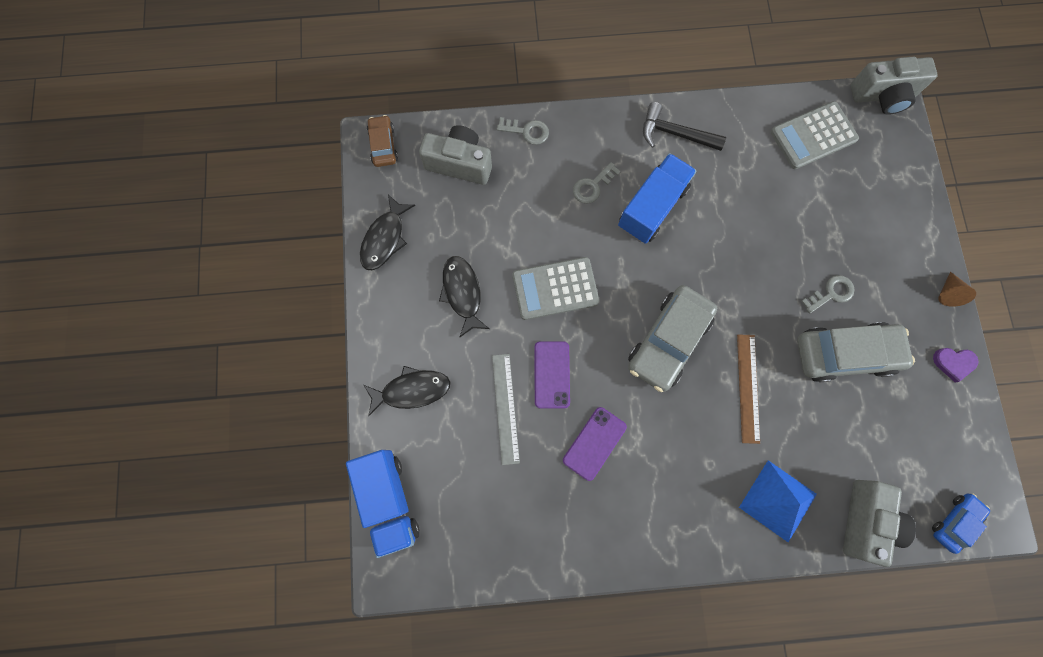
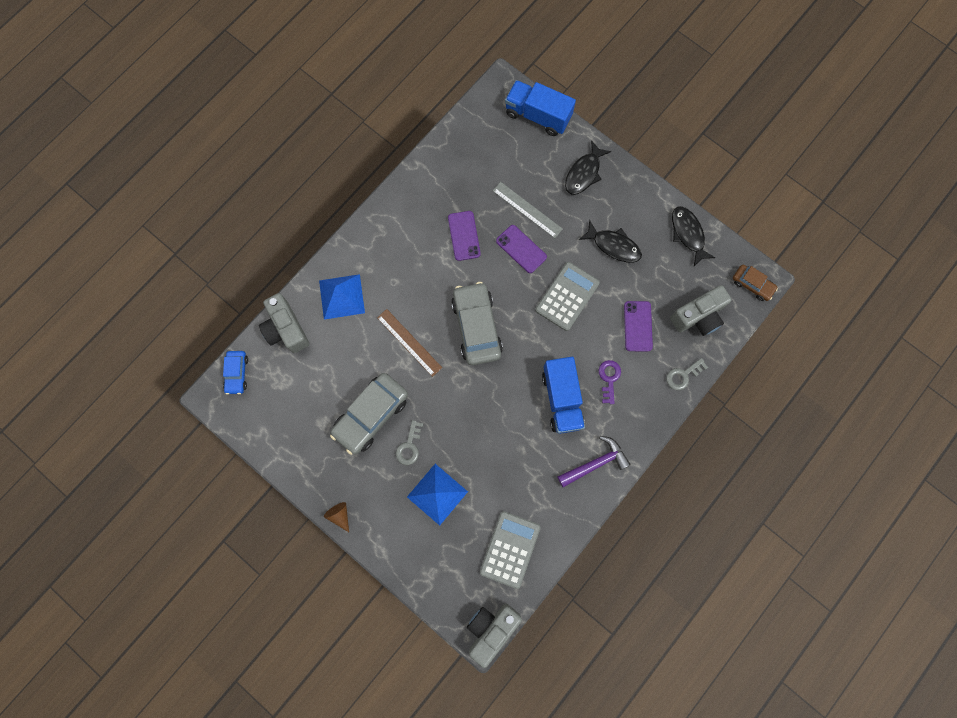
camera: 135 degrees right, 0 degrees up
(520, 204) = (638, 326): none -> purple phone
(592, 186) = (609, 378): grey key -> purple key
(674, 133) = (596, 463): black hammer -> purple hammer
(840, 231) = (437, 494): none -> blue pyramid
(953, 363) = (303, 470): purple heart -> none

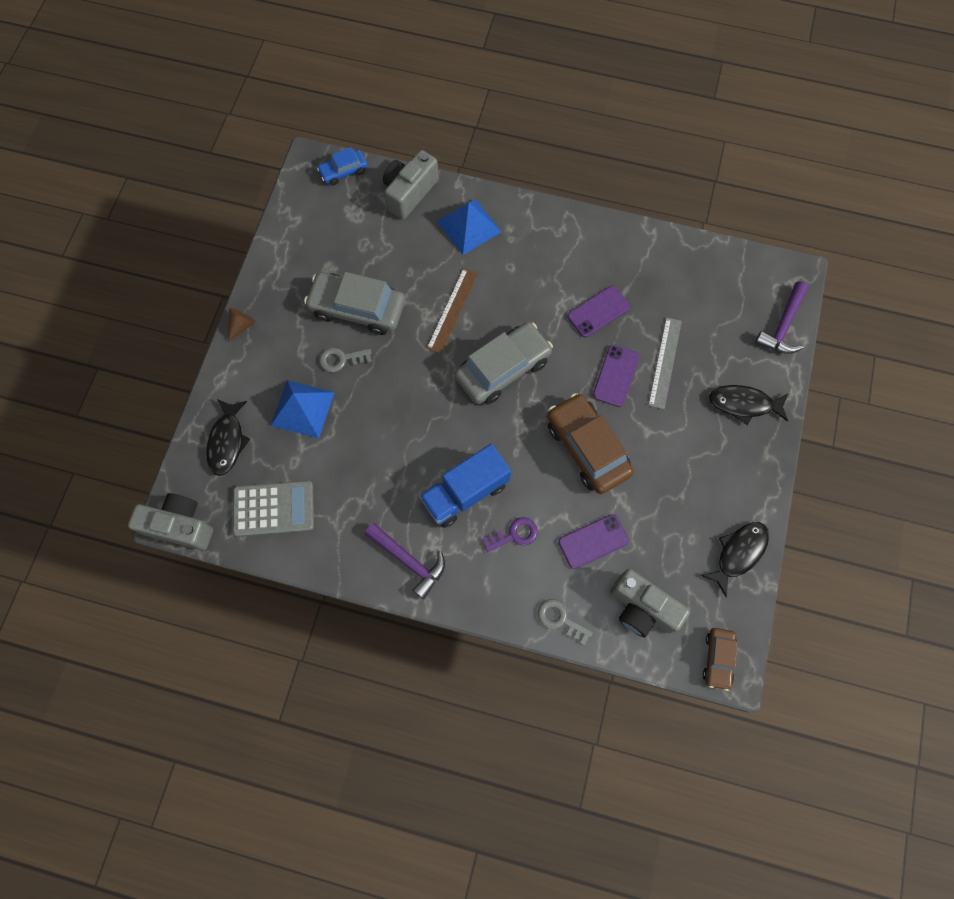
camera: 65 degrees right, 5 degrees down
(538, 115) = (782, 326): blue truck -> purple hammer
(567, 296) = (587, 448): grey calculator -> brown car
(613, 246) = (675, 473): black fish -> black fish (227, 441)

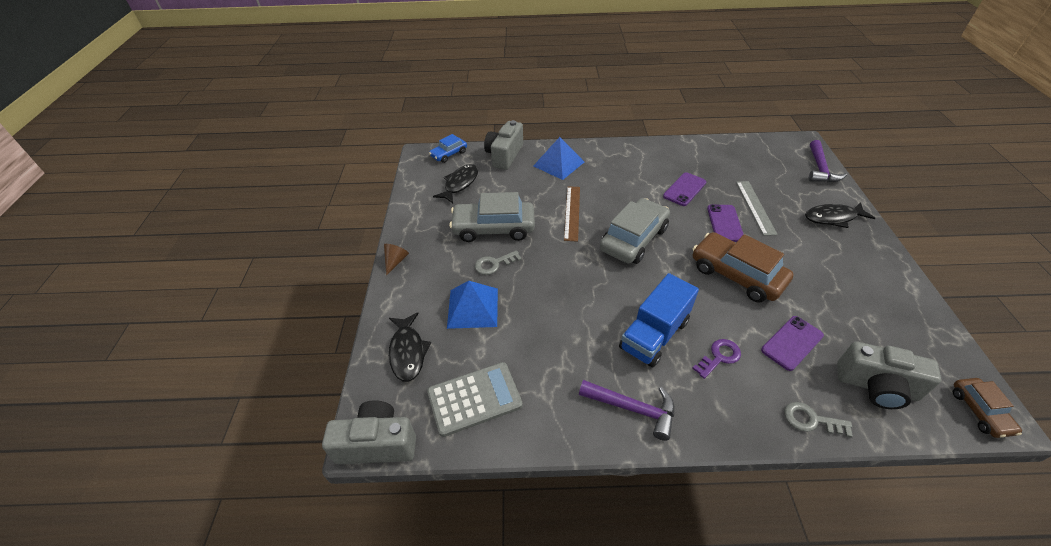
camera: 15 degrees left, 25 degrees down
(738, 553) = (918, 318): black fish -> black fish (460, 184)

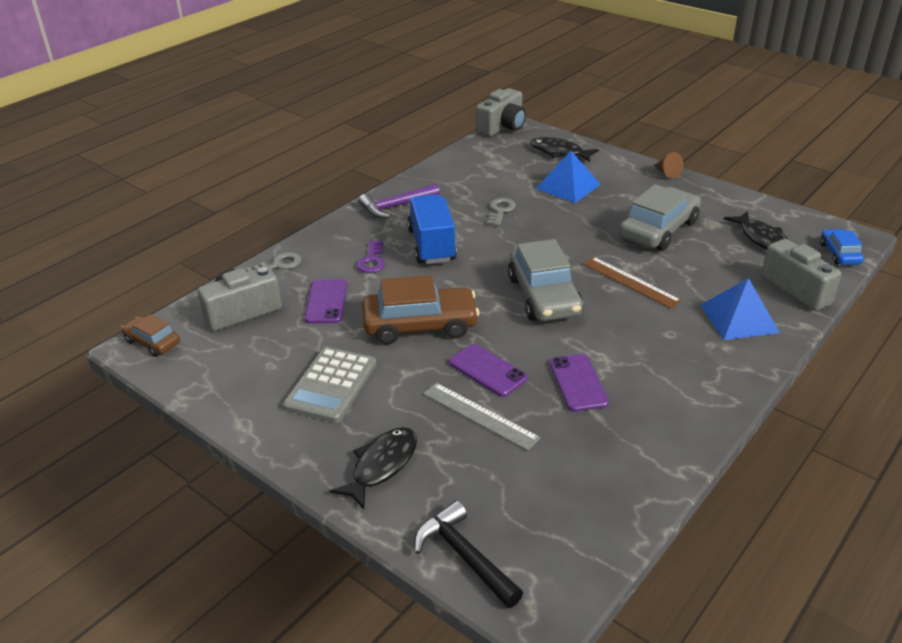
camera: 130 degrees right, 10 degrees down
(474, 399) = (488, 161): grey calculator -> grey calculator (331, 385)
(494, 264) = (607, 212): grey key -> grey key (500, 211)
(820, 169) = (464, 556): purple hammer -> black hammer

